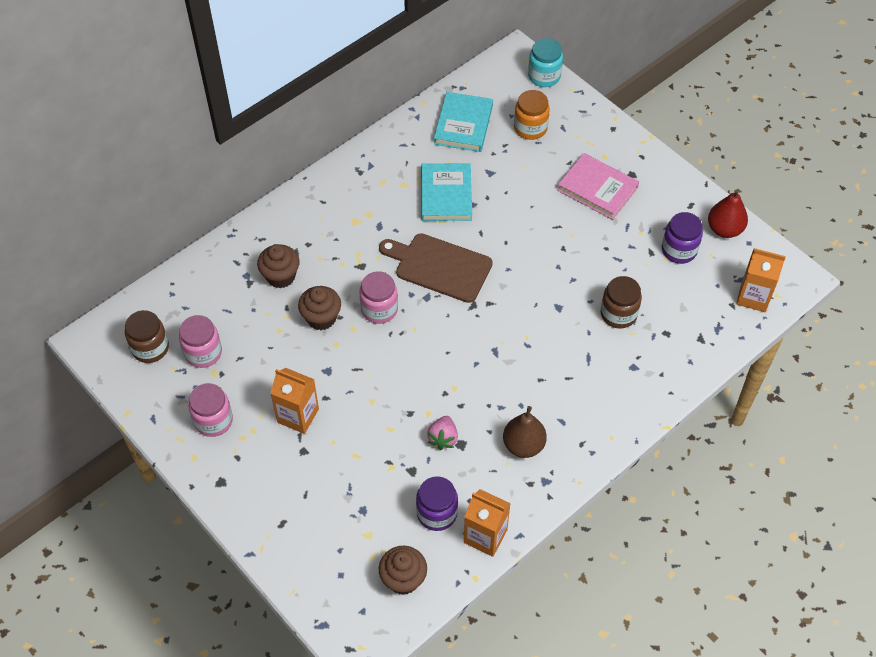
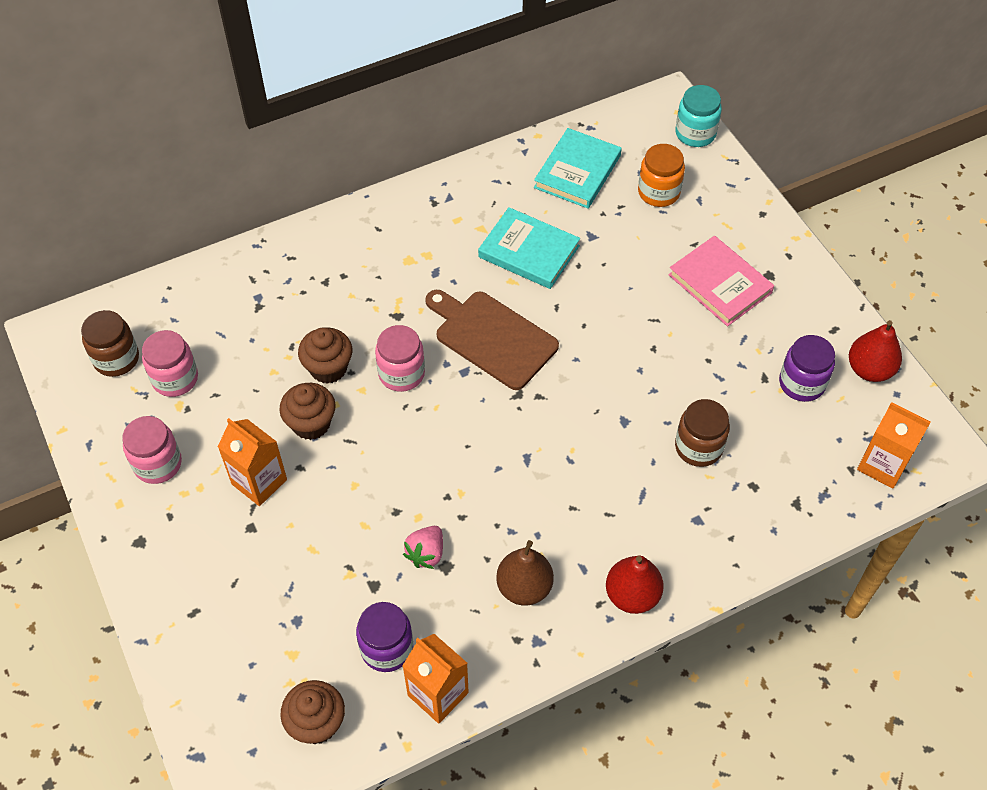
camera: 15 degrees right, 0 degrees up
(280, 276) = (297, 307): brown cupcake -> brown cupcake (311, 424)
(446, 195) = (529, 251): turquoise book -> turquoise book turned 75 degrees counterclockwise
(603, 432) = (632, 595): none -> red pear

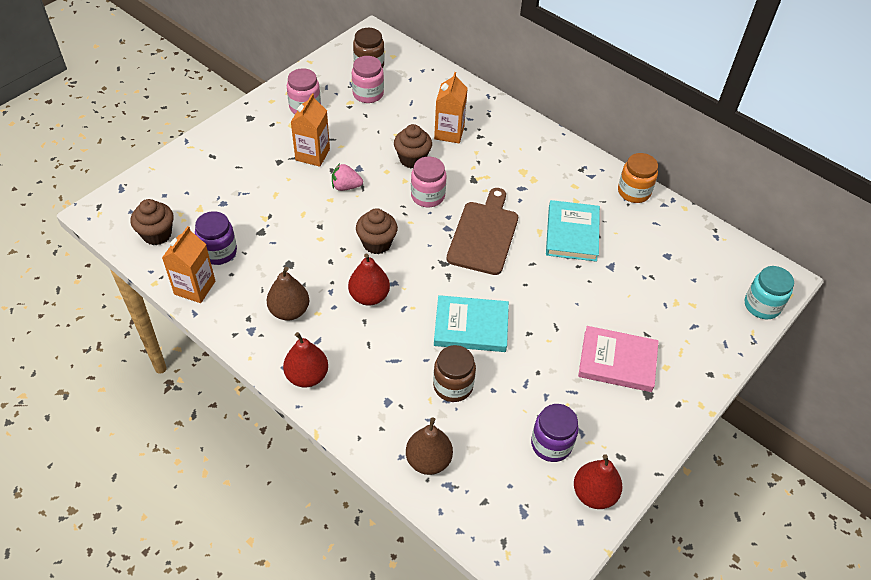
camera: 65 degrees right, 5 degrees down
(311, 424) = (366, 164): brown cupcake -> brown cupcake (377, 243)
(426, 553) = (294, 251): pink strawberry -> pink strawberry (346, 186)
(537, 490) = (369, 296): none -> red pear
(577, 172) = (666, 241): turquoise book -> turquoise book (471, 326)
(658, 192) = (682, 297): orange jar -> orange jar (634, 192)
(720, 284) = (617, 361): pink book -> pink book turned 75 degrees clockwise
(787, 504) = (428, 460): none -> brown pear
(882, 465) = (500, 525): orange carton -> orange carton (449, 132)

